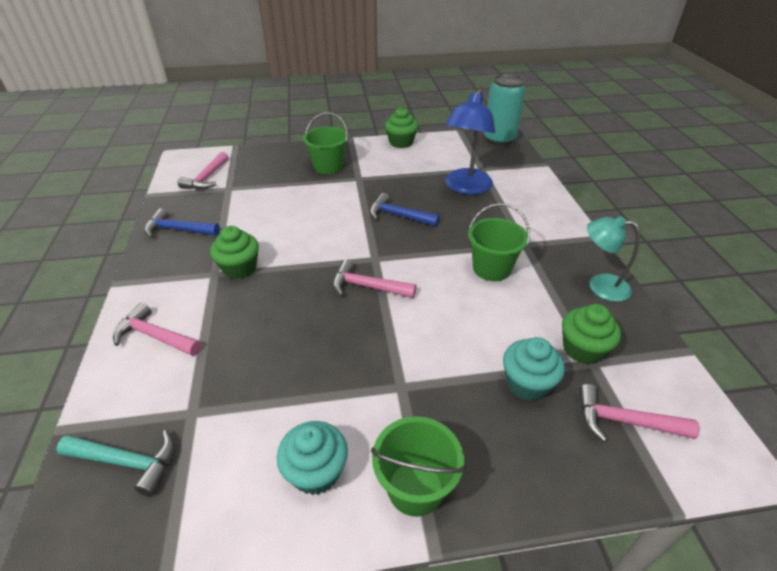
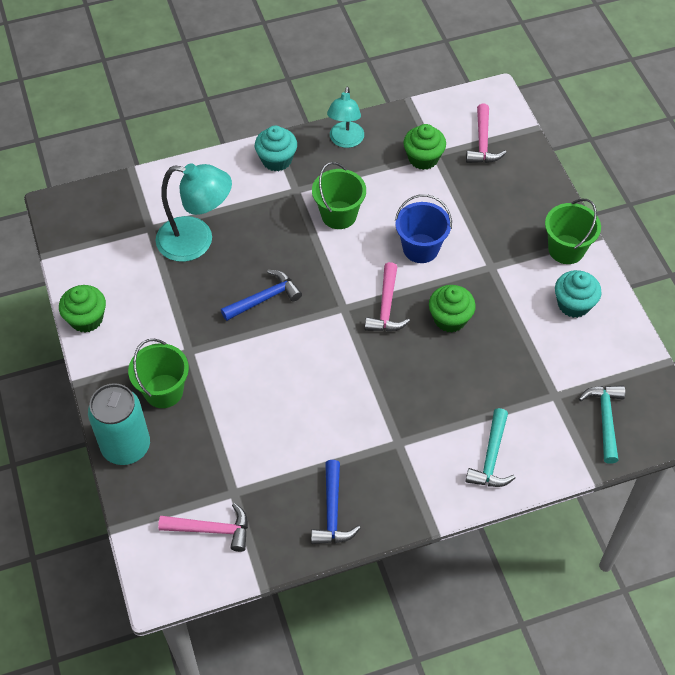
camera: 100 degrees left, 15 degrees up
(155, 336) = (491, 458): pink hammer -> turquoise hammer
(239, 268) = (384, 423): green cupcake -> green cupcake (450, 319)
(398, 216) = (265, 298): blue hammer -> blue hammer turned 135 degrees counterclockwise
(439, 324) = (420, 248): none -> blue bucket
(465, 188) = (196, 241): blue lamp -> turquoise lamp
(499, 139) = (69, 211): turquoise can -> turquoise can (126, 446)
(527, 383) = (466, 192): turquoise cupcake -> turquoise cupcake (276, 160)

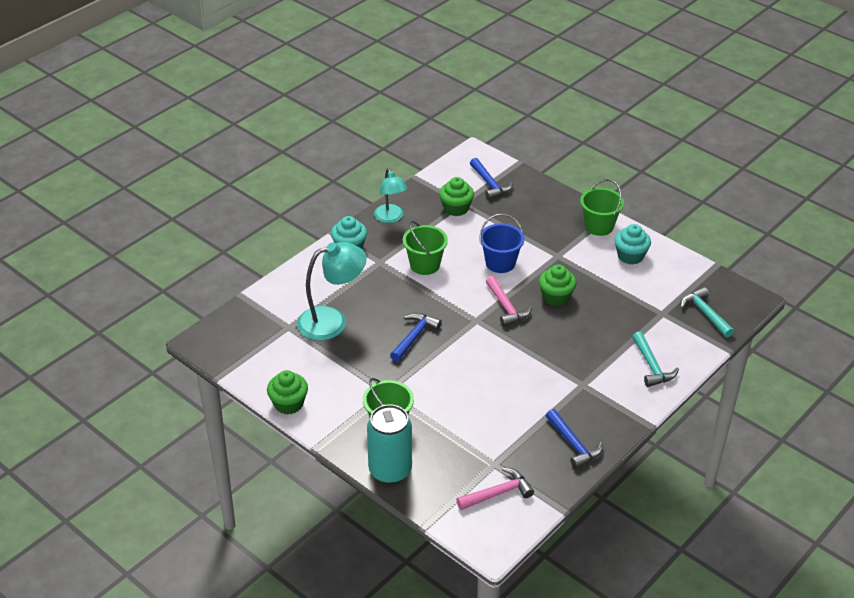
camera: 30 degrees left, 15 degrees down
(482, 143) = (490, 184): pink hammer -> blue hammer

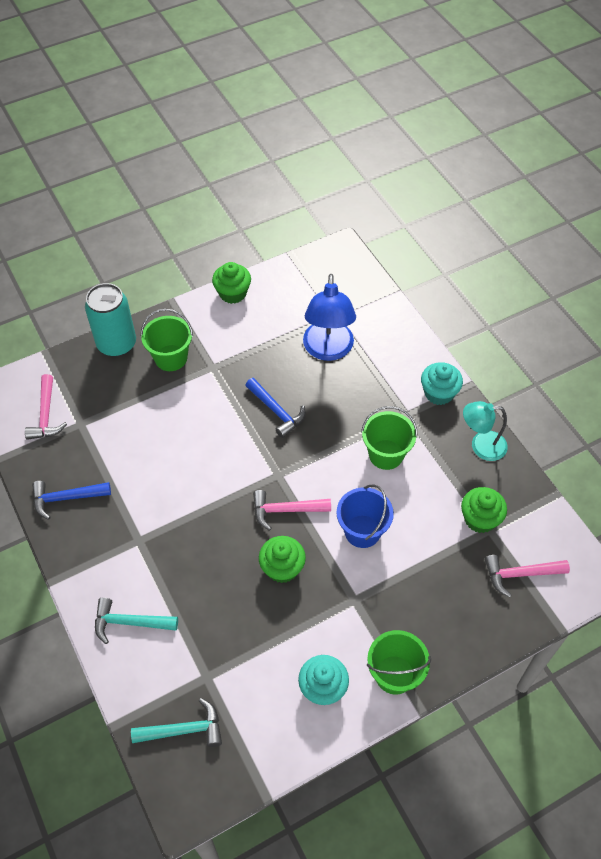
camera: 110 degrees right, 15 degrees up
(332, 321) = (328, 350): turquoise lamp -> blue lamp
(490, 184) = (520, 574): blue hammer -> pink hammer

